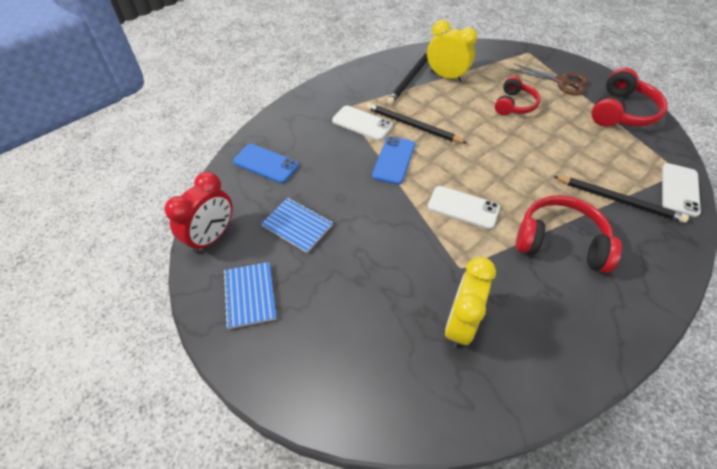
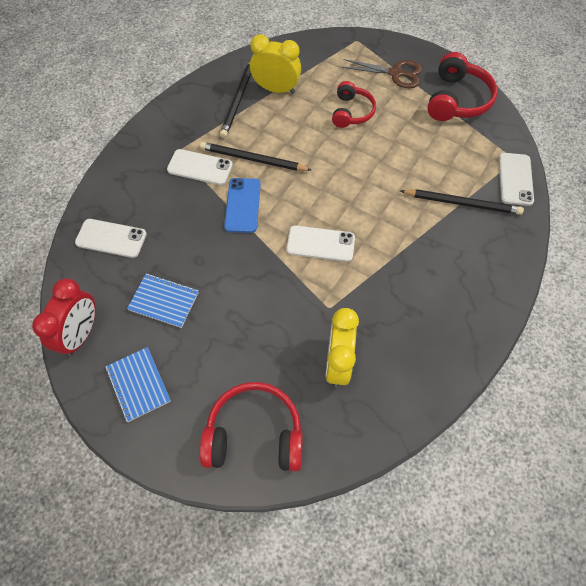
camera: 15 degrees left, 10 degrees up
(266, 163) = (111, 238): blue phone -> white phone
(560, 242) = (414, 260): red headphones -> red headphones (254, 434)

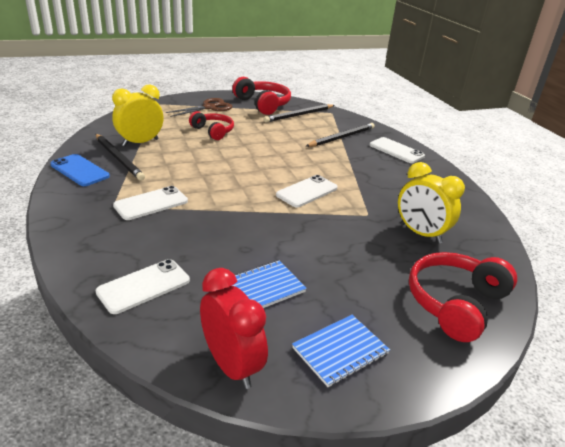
camera: 55 degrees left, 30 degrees down
(138, 384) = (340, 351): blue notebook -> blue notebook turned 45 degrees counterclockwise
(242, 205) = (222, 203): blue phone -> blue phone (79, 170)
(253, 159) = (187, 179): black pencil -> black pencil (299, 115)
(515, 179) = (346, 118): white phone -> white phone (396, 150)

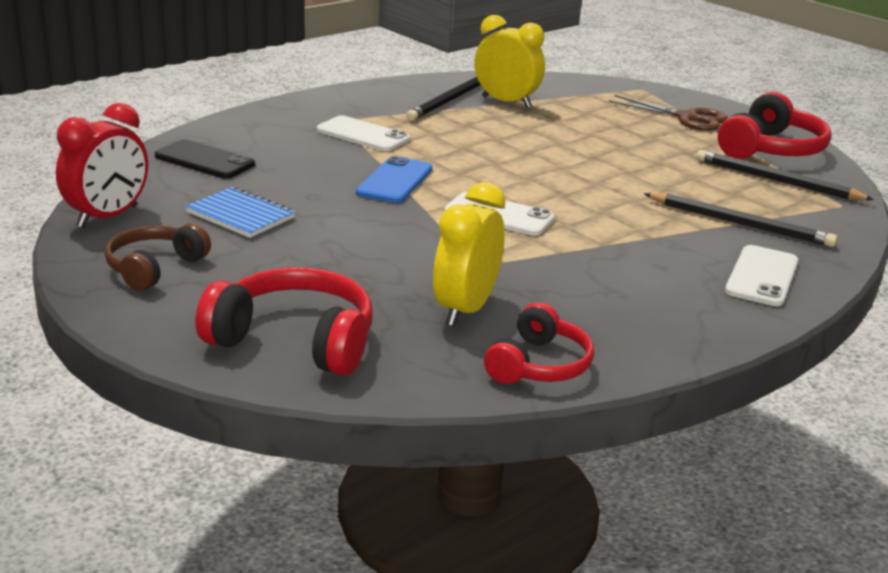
camera: 70 degrees right, 5 degrees down
(79, 170) = (397, 91): blue phone -> blue phone (394, 181)
(144, 286) = (205, 160): white phone -> black phone
(213, 131) = (605, 133): red headphones -> red headphones (539, 365)
(340, 351) = (154, 268): blue notebook -> brown headphones

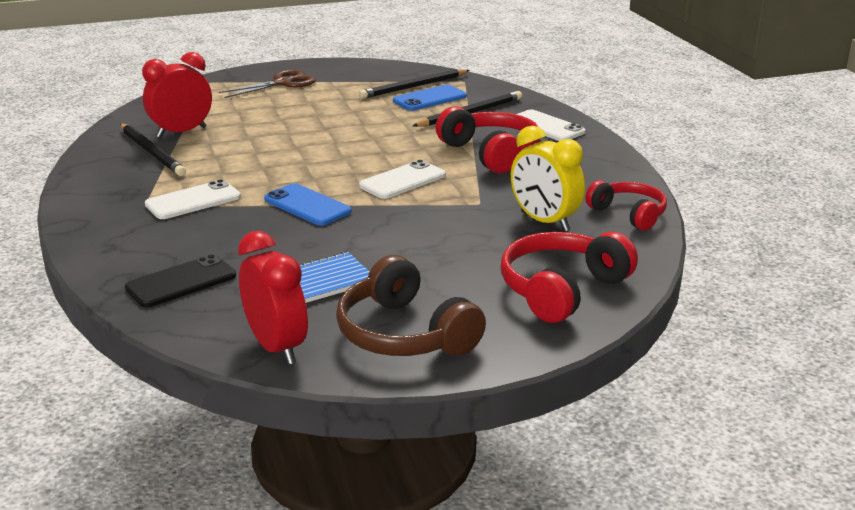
camera: 65 degrees left, 0 degrees up
(154, 268) = (404, 334): brown headphones -> brown headphones, size x1.52
(506, 102) = (181, 132): yellow clock -> red clock
(752, 194) = (430, 99): none -> blue phone
(771, 149) = (362, 75): red headphones -> red headphones (491, 153)

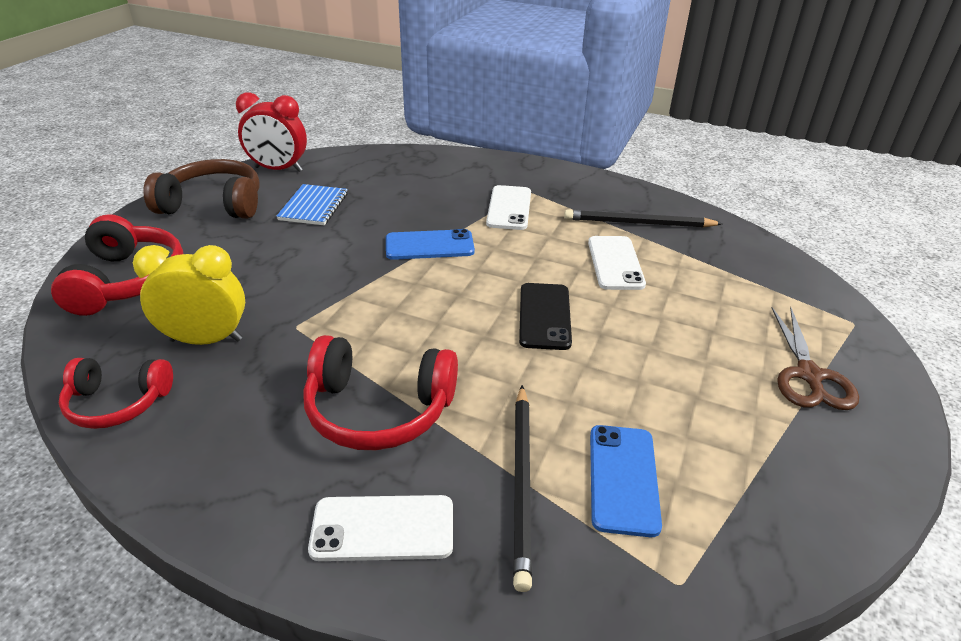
camera: 130 degrees right, 10 degrees up
(181, 132) = (678, 251): red clock -> none
(181, 282) = (394, 169): black phone -> black phone (545, 316)
(402, 180) = (404, 311): white phone -> white phone (615, 263)
(414, 87) = (695, 496): black pencil -> none

